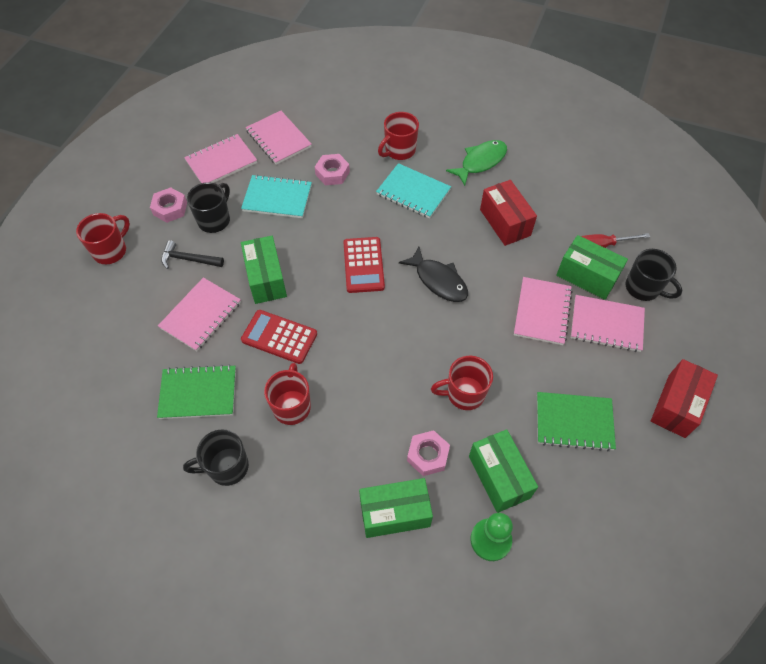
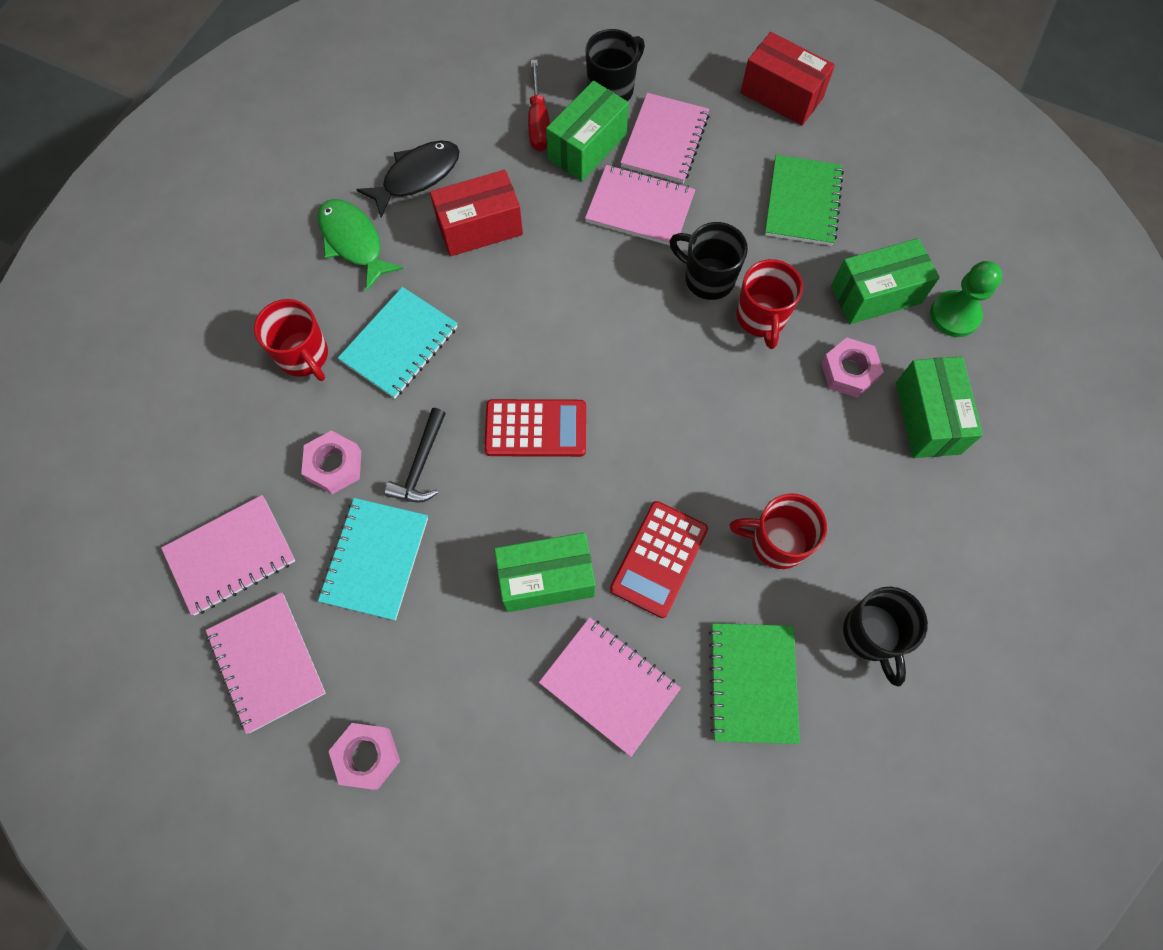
camera: 85 degrees left, 10 degrees up
(111, 251) = (452, 866): red mug -> none
(188, 259) = (491, 714): black hammer -> black hammer (420, 465)
(215, 220) = (408, 670): black mug -> black mug (707, 278)
(438, 281) = (575, 327): black fish -> black fish (417, 176)

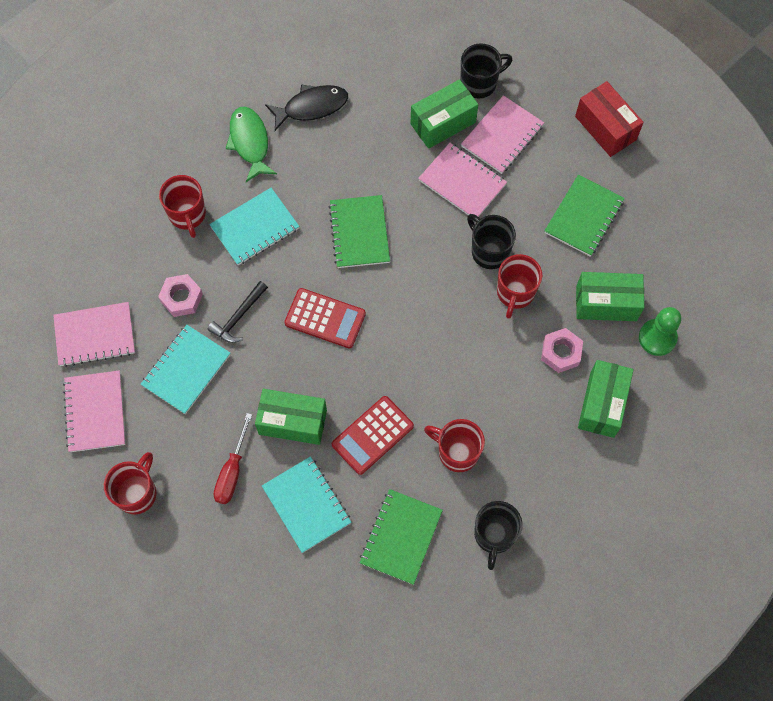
camera: 20 degrees right, 0 degrees up
(367, 756) = (137, 493): pink nut -> red mug
(479, 227) = (341, 160): red box -> none
(537, 308) = (359, 233): none -> green notebook
(538, 122) = (415, 92): red screwdriver -> red screwdriver (232, 471)
(609, 685) = (306, 505): pink notebook -> turquoise notebook

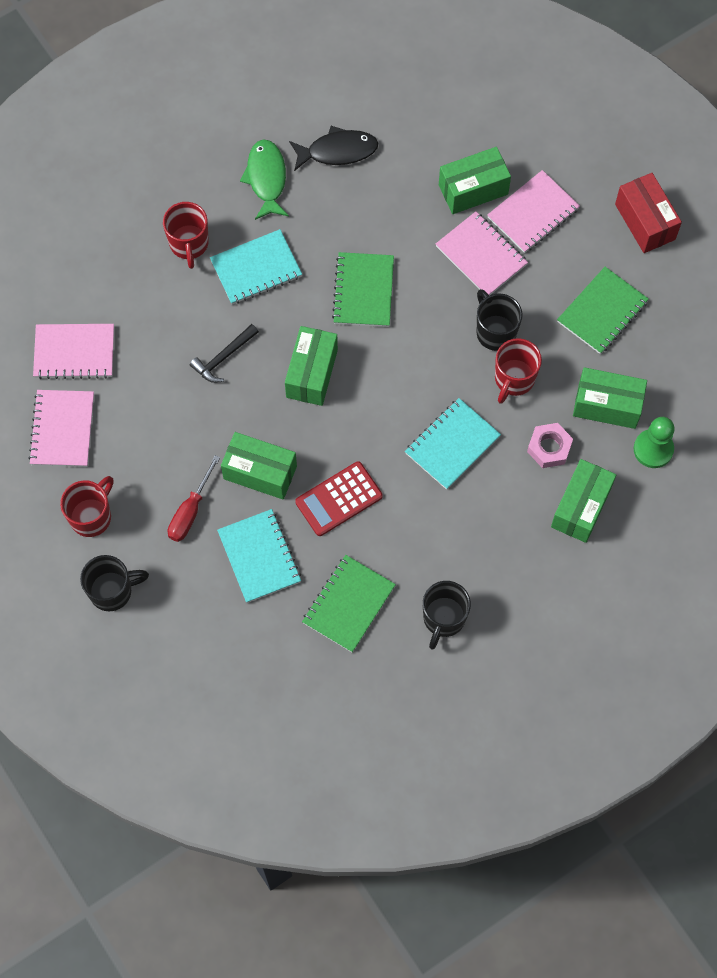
camera: 10 degrees right, 0 degrees up
(181, 298) = (168, 328): pink nut -> none
(186, 370) = (161, 402): turquoise notebook -> turquoise notebook (452, 445)
(325, 318) = (312, 373): red calculator -> green box
(457, 452) = (422, 530): red mug -> none
(479, 83) = (520, 153): black mug -> black mug (112, 591)

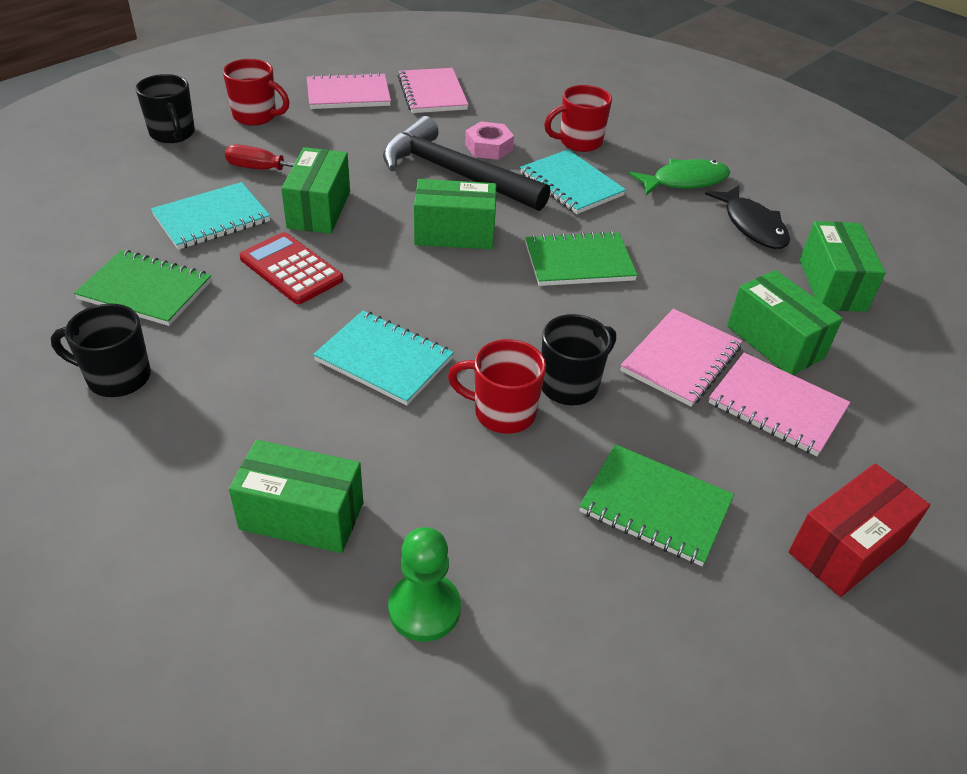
camera: 75 degrees right, 25 degrees down
(223, 357) = (454, 174): black hammer -> black hammer, size x2.09
(549, 448) = (399, 464): pink nut -> pink nut (489, 147)
(607, 405) = (491, 531): green box -> green box (832, 285)

